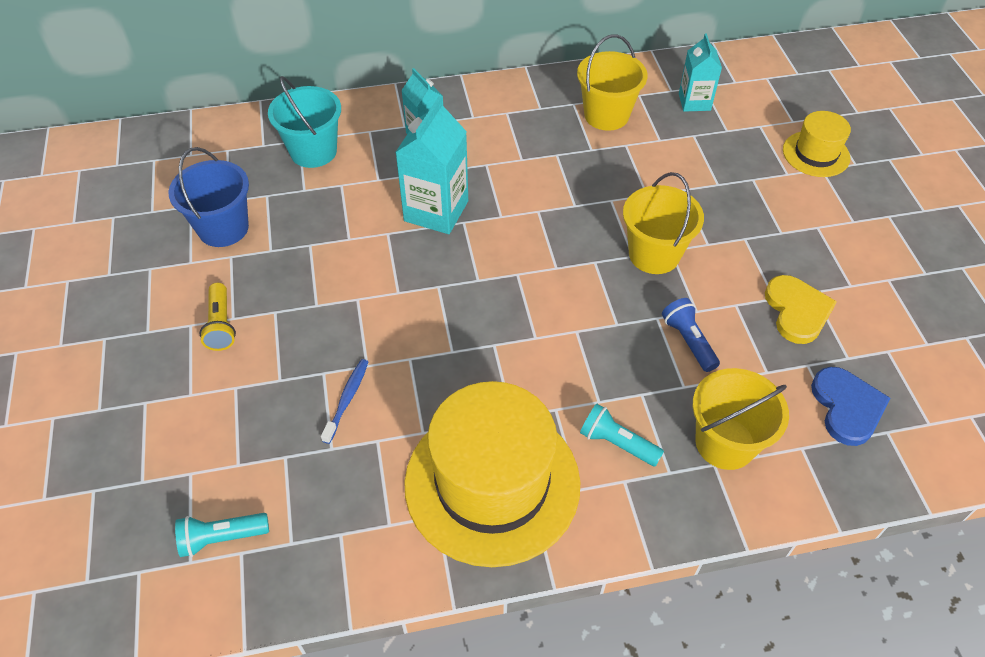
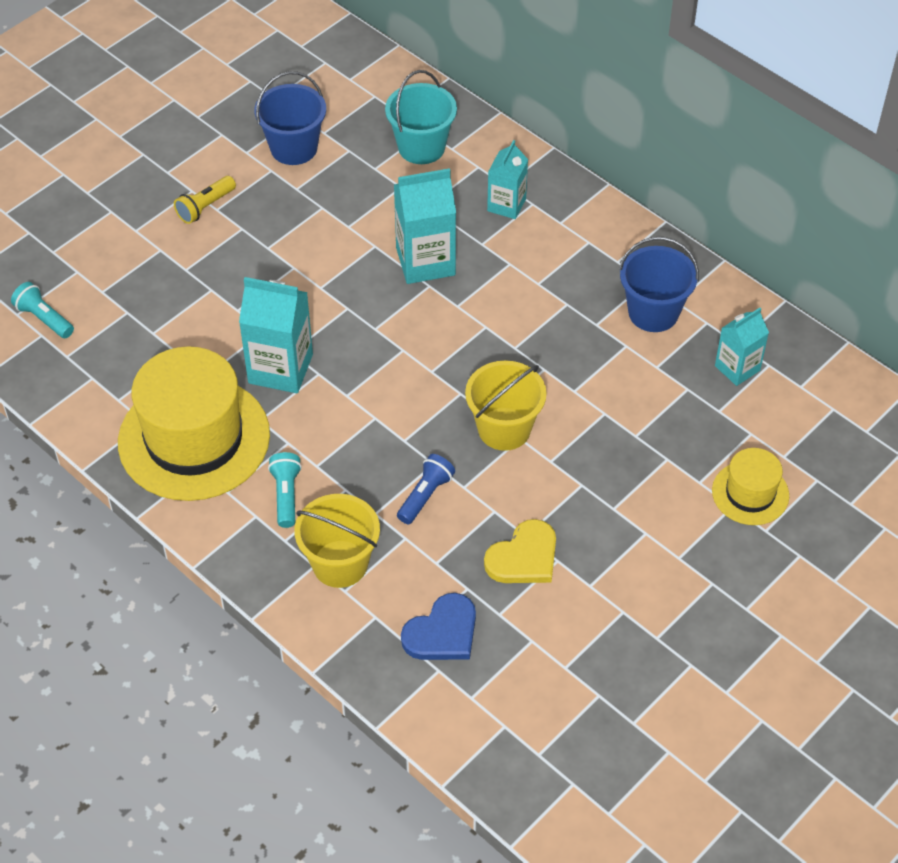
camera: 55 degrees right, 0 degrees up
(347, 399) = (199, 316): blue toothbrush -> none
(465, 369) = (280, 369): none -> turquoise carton
(606, 115) = (653, 312): yellow bucket -> blue bucket

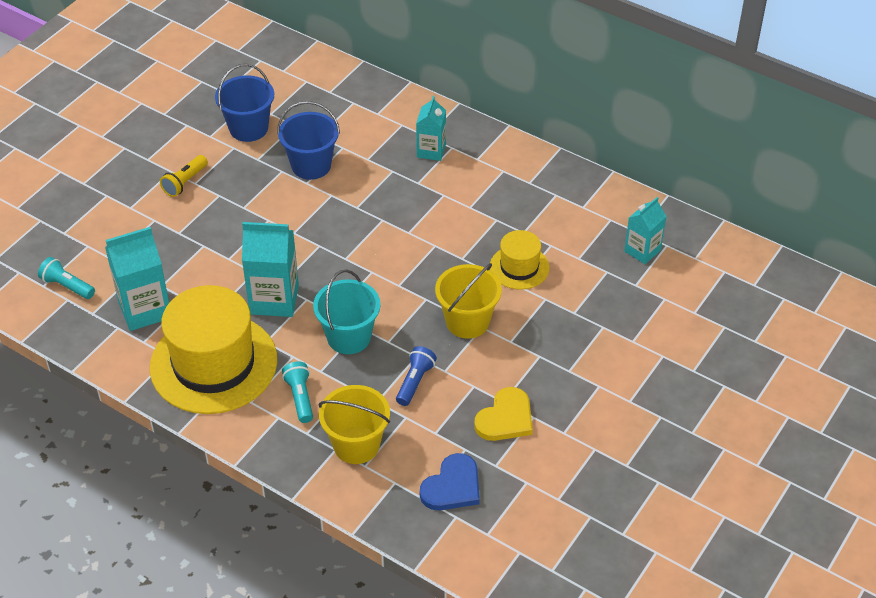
camera: 10 degrees left, 5 degrees down
(421, 147) = (353, 115): turquoise bucket -> turquoise bucket (349, 337)
(425, 261) = (375, 202): turquoise carton -> turquoise carton (145, 309)
(653, 312) = (566, 217): blue bucket -> blue bucket (311, 165)
(750, 493) = (674, 344): yellow hat -> yellow hat (519, 267)

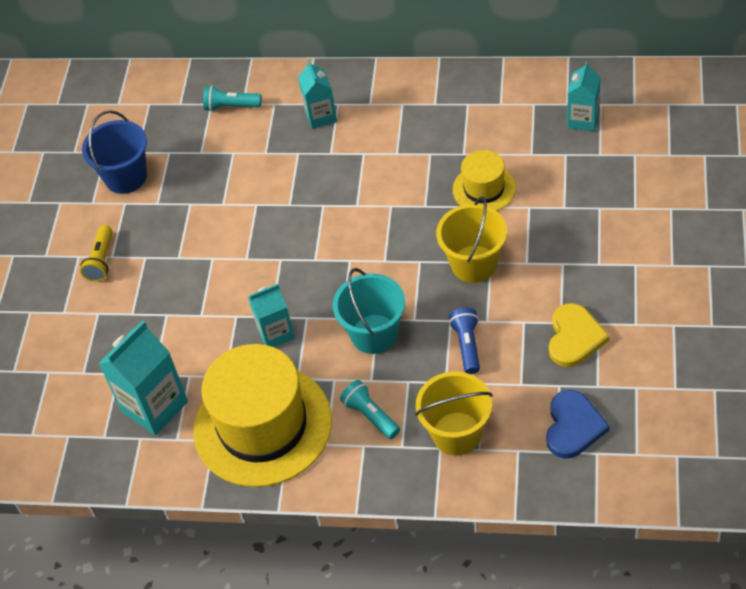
camera: 20 degrees left, 5 degrees up
(67, 286) = (58, 423): turquoise flashlight -> turquoise flashlight (231, 106)
(274, 299) = (276, 333): turquoise carton -> turquoise carton, size x0.63
(311, 165) = (215, 185): blue bucket -> none

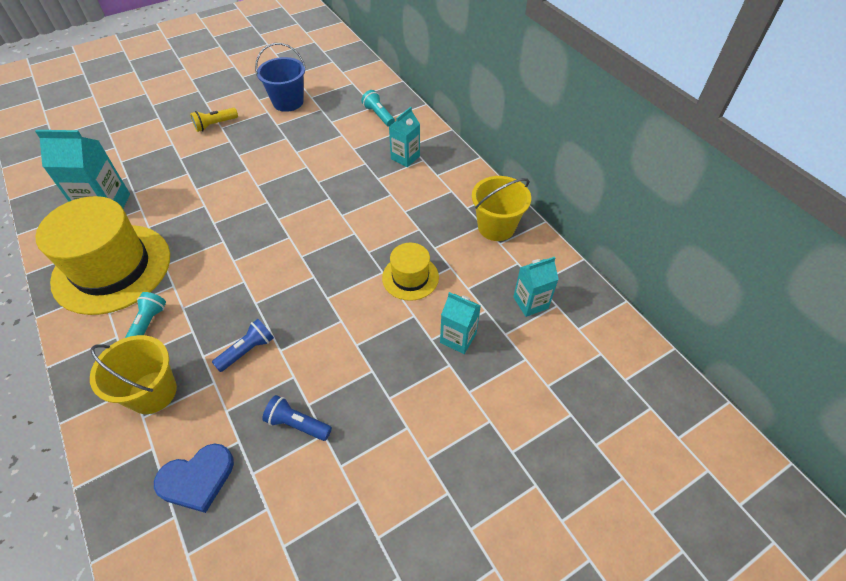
camera: 45 degrees right, 0 degrees up
(276, 333) = (199, 232): turquoise carton -> turquoise carton (458, 338)
(374, 334) = (228, 286): turquoise bucket -> none
(474, 264) = (332, 311): yellow bucket -> yellow bucket (496, 227)
(574, 337) = (297, 424): yellow heart -> blue flashlight

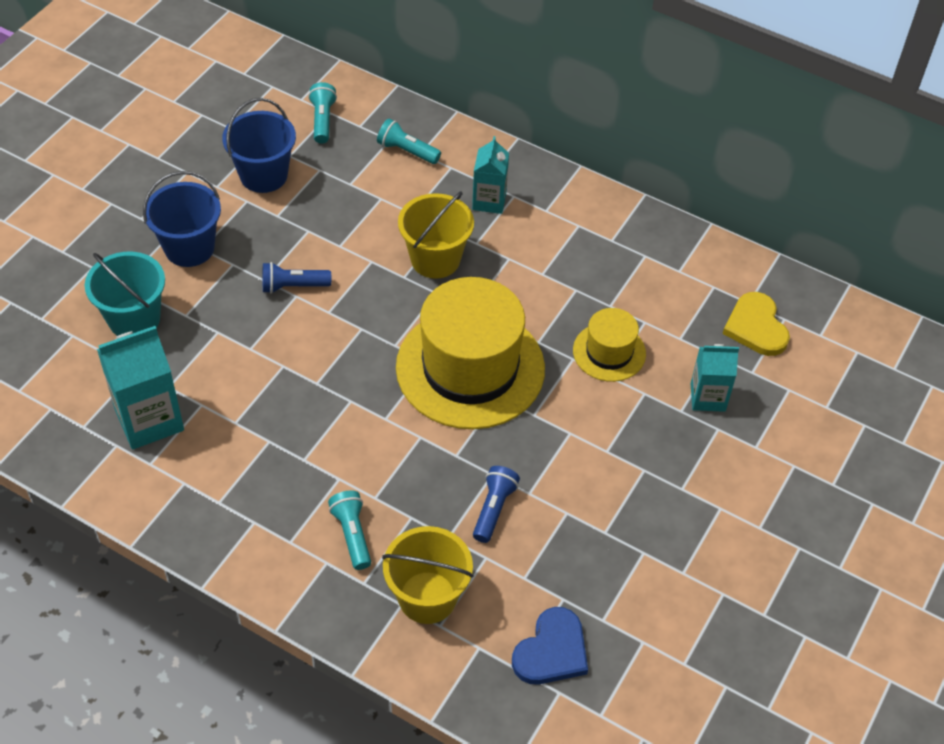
camera: 30 degrees left, 0 degrees up
(112, 268) = (240, 491): yellow hat -> yellow hat (470, 368)
(152, 150) = (134, 319): none -> turquoise bucket
(215, 125) = (189, 248): yellow flashlight -> blue bucket
(297, 424) = (610, 555): blue flashlight -> blue flashlight (293, 286)
(344, 85) = (322, 120): none -> turquoise flashlight
(496, 227) = (662, 252): yellow bucket -> yellow bucket (435, 259)
(530, 302) = (756, 327): turquoise carton -> yellow heart

